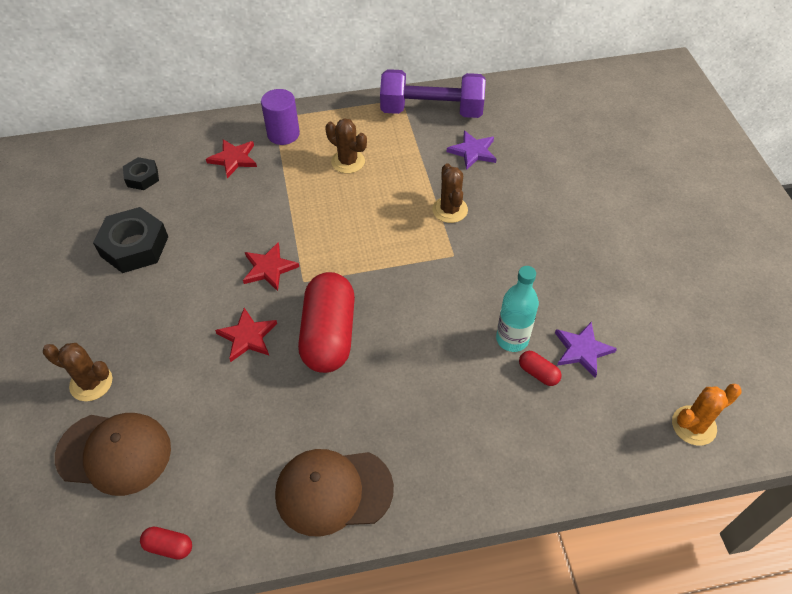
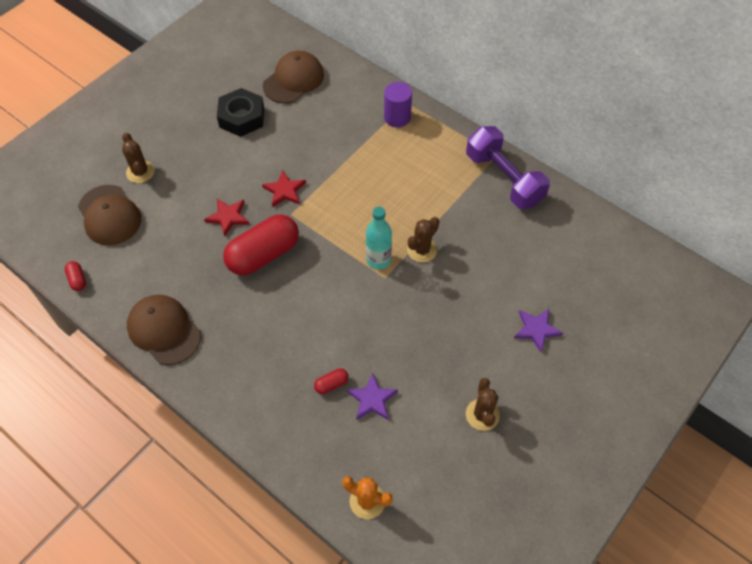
camera: 50 degrees right, 5 degrees up
(142, 177) = (293, 80): black nut -> brown cap
(233, 159) = (351, 109): red star -> none
(348, 162) = (408, 167): brown cactus -> brown cactus (482, 415)
(473, 151) = (489, 228): purple star -> purple star (536, 329)
(512, 339) = (345, 353): turquoise bottle -> turquoise bottle (378, 260)
(538, 373) = (331, 384): red capsule -> red capsule turned 60 degrees clockwise

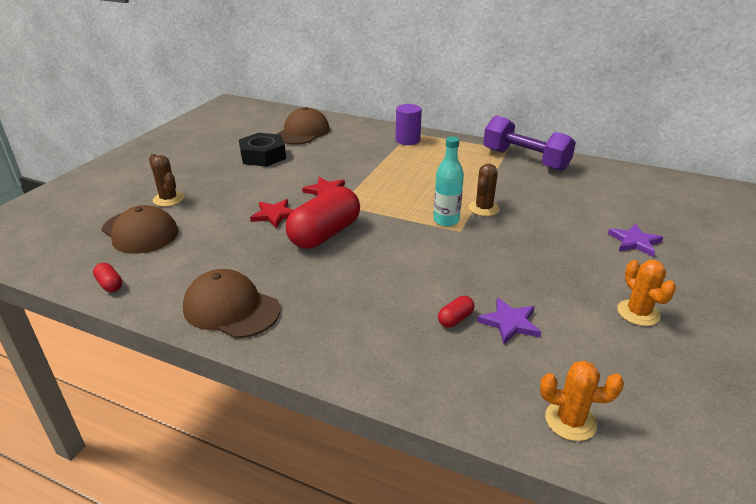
camera: 15 degrees left, 25 degrees down
(482, 415) = (638, 313): brown cactus -> orange cactus

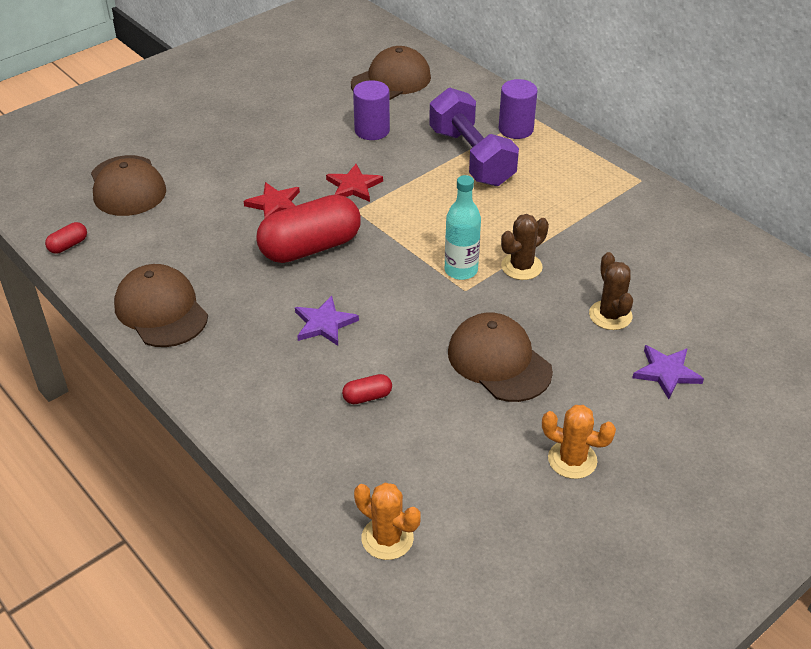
camera: 25 degrees right, 10 degrees up
(110, 285) = (68, 245): red capsule -> red capsule turned 60 degrees clockwise
(168, 199) = (177, 148): brown cactus -> brown cactus (610, 315)
(263, 156) = (317, 109): black nut -> none
(312, 159) = (372, 130): none -> purple cylinder
(510, 323) = (420, 421): purple star -> purple star (324, 324)
(525, 160) = (647, 205): purple dumbbell -> purple dumbbell (471, 157)
(525, 267) = (499, 361): none -> brown cap
(638, 313) = (572, 460): orange cactus -> orange cactus turned 75 degrees counterclockwise

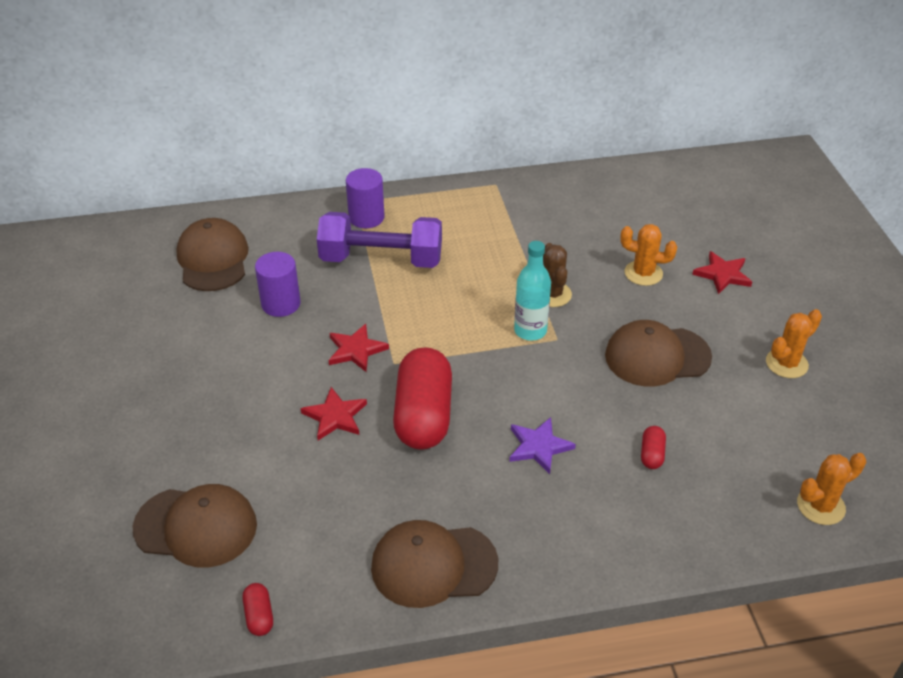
camera: 60 degrees left, 0 degrees up
(610, 315) = (643, 273): brown cactus -> orange cactus
(666, 372) = (722, 274): purple star -> red star

